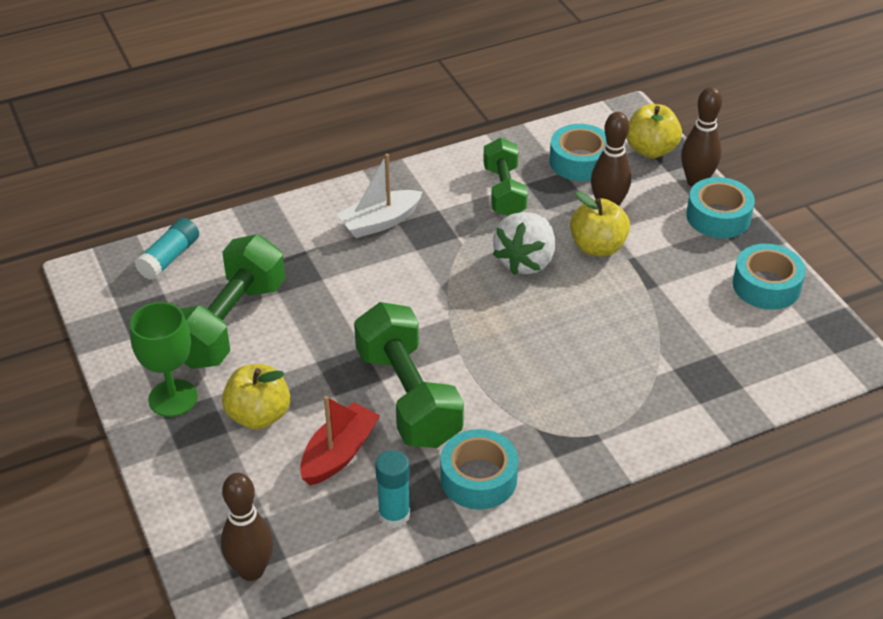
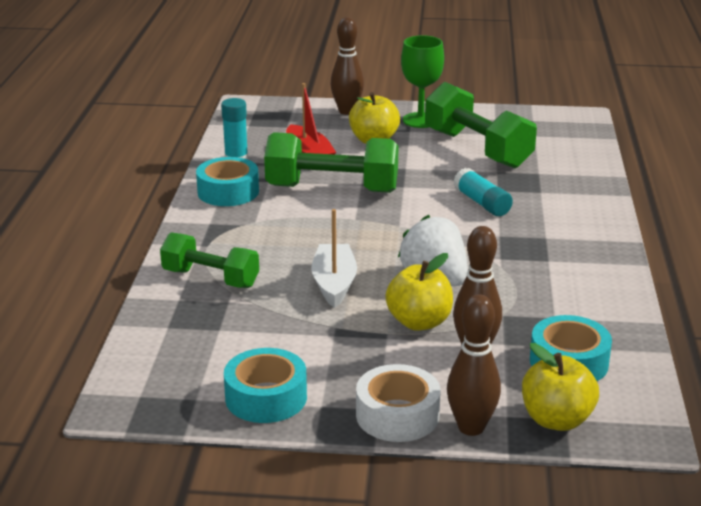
camera: 120 degrees right, 15 degrees down
(169, 258) = (575, 144): turquoise glue stick -> turquoise glue stick (482, 203)
(251, 570) = (252, 115): brown bowling pin -> brown bowling pin (347, 111)
(380, 222) = (552, 229): white boat -> white boat (334, 284)
(504, 191) = (549, 301): green dumbbell -> green dumbbell (210, 278)
(718, 217) = (397, 415): turquoise tape -> white tape

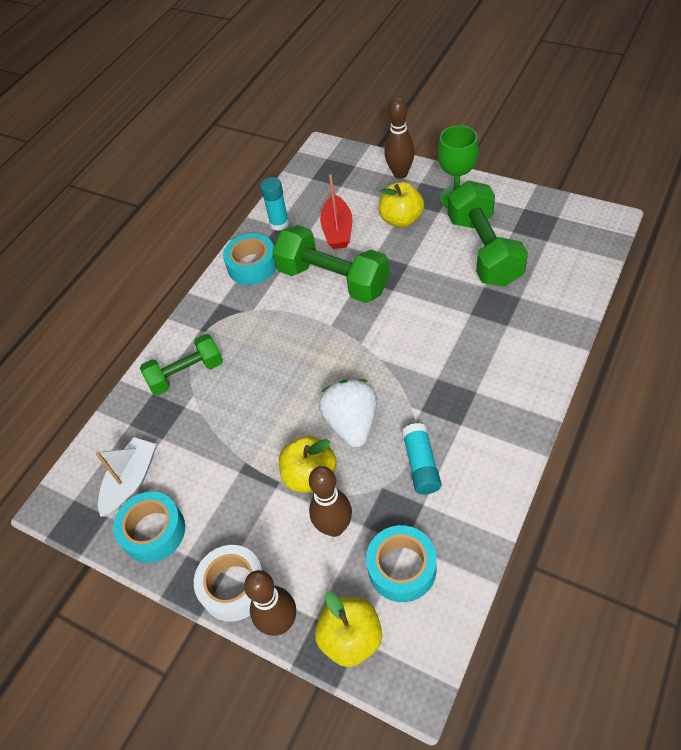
camera: 30 degrees right, 25 degrees up
(210, 278) = (186, 374): green dumbbell -> green dumbbell turned 75 degrees counterclockwise
(334, 284) = (271, 407): white boat -> white boat (131, 482)
(482, 203) = (446, 329): turquoise glue stick -> turquoise glue stick (421, 465)

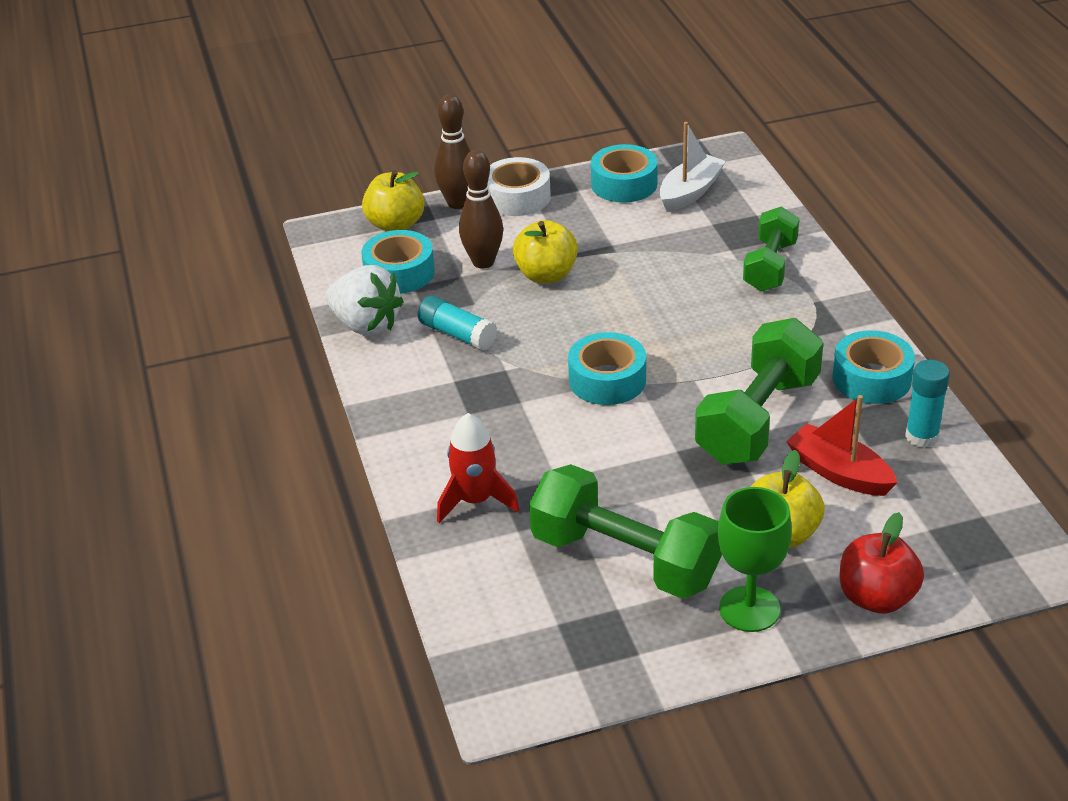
camera: 130 degrees right, 15 degrees down
(131, 482) = (690, 192): white boat -> white boat turned 120 degrees counterclockwise
(333, 280) = (758, 419): green dumbbell -> green dumbbell turned 45 degrees counterclockwise
(352, 423) = (558, 324): white strawberry -> white strawberry (366, 325)
(374, 358) = (607, 380): none -> turquoise tape
(400, 173) = (876, 598): brown bowling pin -> red apple
(527, 328) = (475, 501): none -> red rocket

